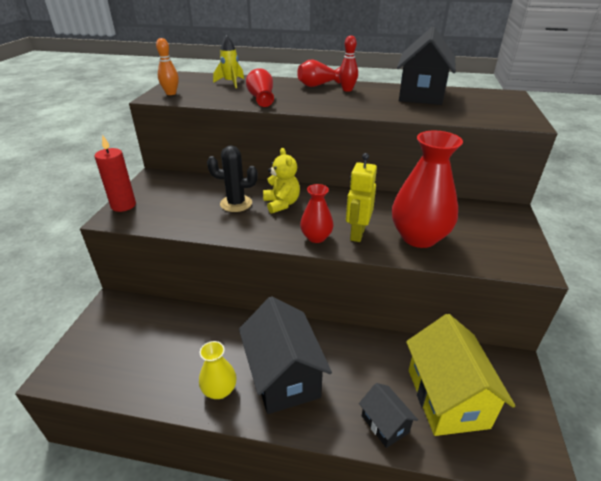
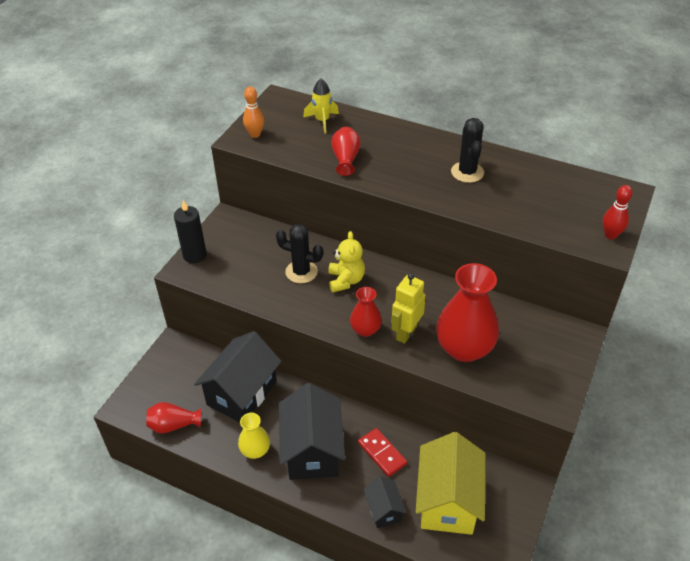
camera: 15 degrees right, 10 degrees up
(123, 205) = (194, 255): red candle -> black candle
(317, 85) = (416, 140): red vase -> red vase (173, 425)
(347, 90) = (445, 155): red bowling pin -> red bowling pin (610, 235)
(358, 363) = (382, 453): none -> red domino
(372, 96) = (467, 172): none -> black cactus
(421, 94) = (524, 177): black house -> black house (242, 393)

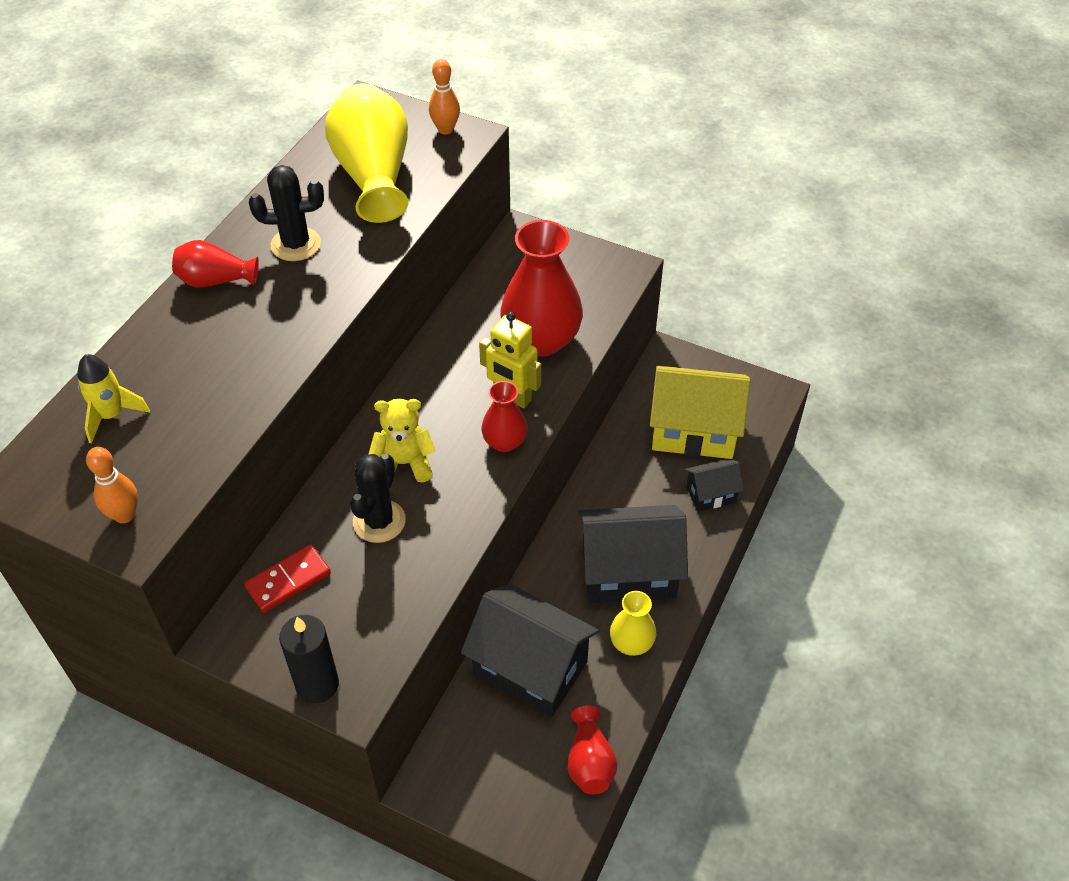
camera: 90 degrees left, 5 degrees up
(346, 159) = (231, 383): red vase -> red vase (216, 280)
(382, 453) = (630, 493): red domino -> red domino (288, 580)
(546, 201) = (374, 175): none -> yellow vase
(610, 235) = (445, 129): red bowling pin -> orange bowling pin

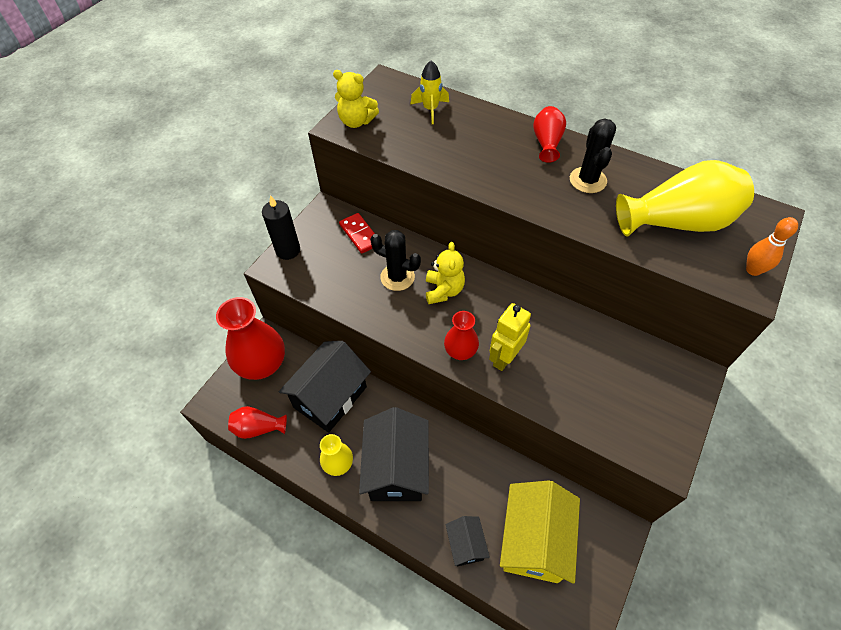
camera: 95 degrees right, 5 degrees up
(124, 515) = (356, 121): orange bowling pin -> yellow teddy bear
(541, 340) = (567, 382): red vase -> red vase (262, 364)

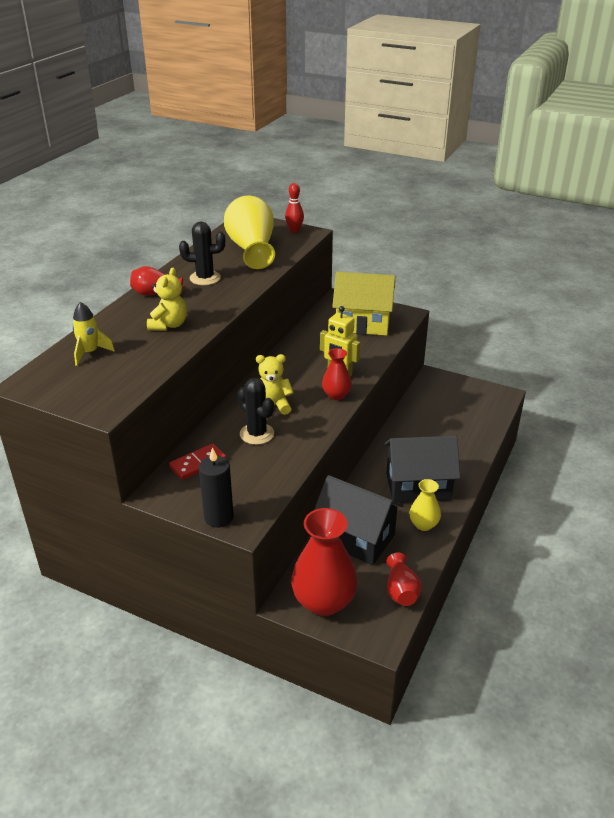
camera: 95 degrees left, 20 degrees down
(356, 121) = (98, 398): yellow teddy bear -> yellow teddy bear (169, 325)
(397, 277) = (257, 434): black cactus -> black cactus turned 60 degrees counterclockwise
(466, 545) = (468, 446): black house -> none
(534, 540) = (453, 413): yellow house -> yellow house (363, 323)
(753, 270) = (294, 230): orange bowling pin -> red bowling pin

